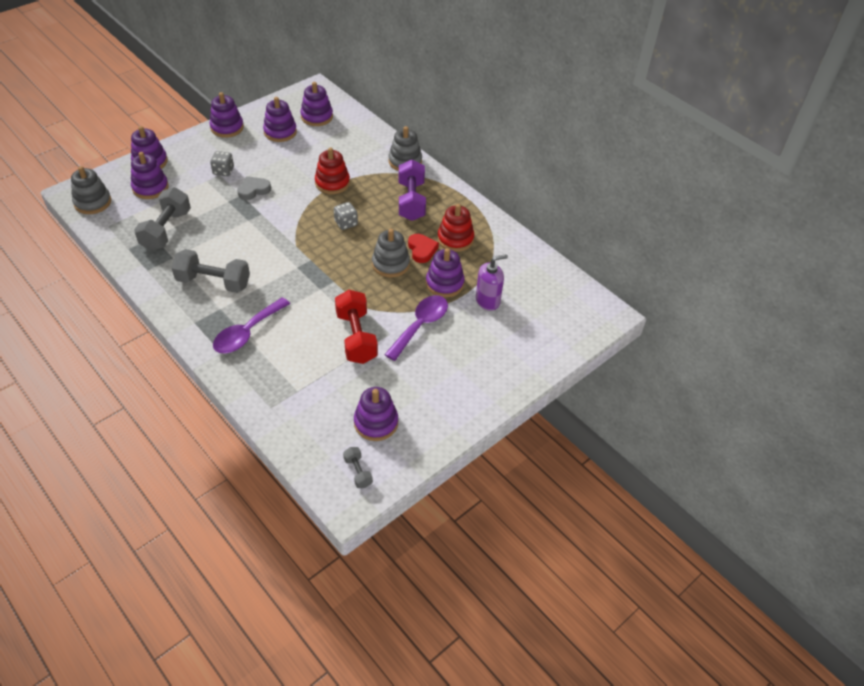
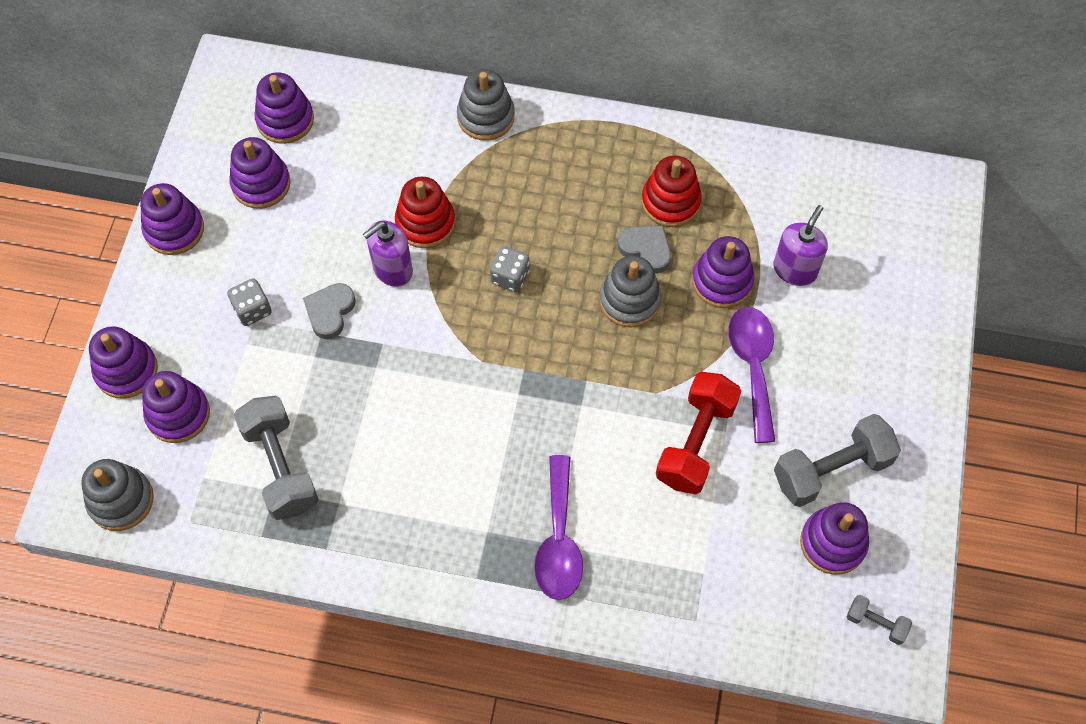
camera: 35 degrees left, 15 degrees up
(213, 282) = (435, 499): grey dumbbell -> grey dumbbell (831, 469)
(298, 191) = (392, 269): none -> purple soap dispenser
(356, 337) = (696, 442): red dumbbell -> red dumbbell turned 75 degrees clockwise
(411, 201) = (558, 179): purple dumbbell -> none
(422, 250) = (646, 249): red heart -> grey heart

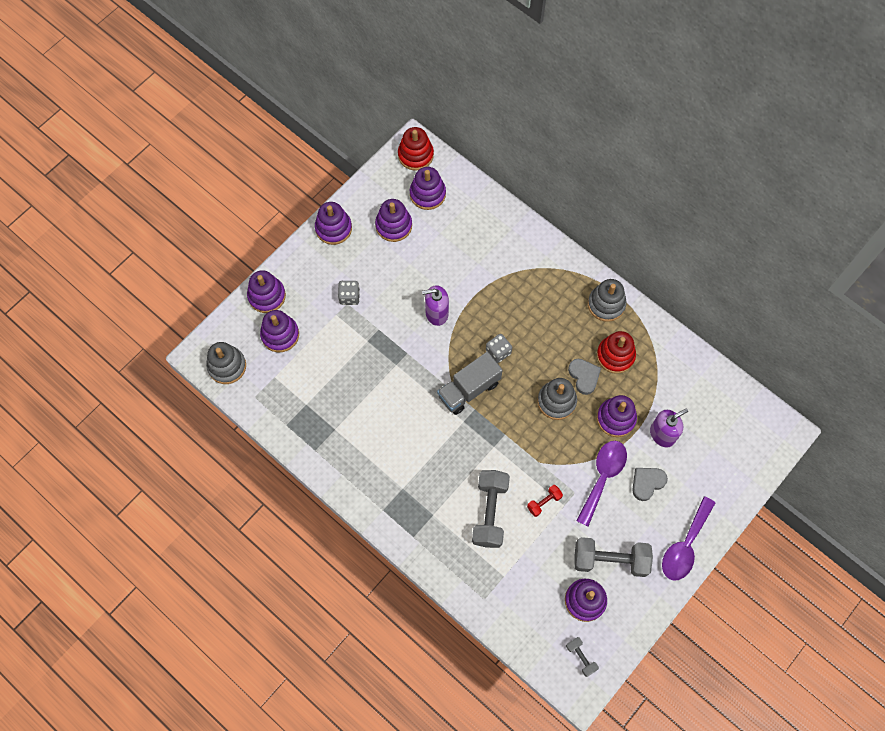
camera: 30 degrees right, 5 degrees up
(280, 467) = (316, 393): grey dumbbell -> grey dumbbell (489, 512)
(330, 312) = (389, 320): grey heart -> grey heart (647, 483)
(425, 223) = (470, 295): red stacking toy -> red stacking toy (415, 155)
(486, 117) = (540, 249): grey stacking toy -> grey stacking toy (606, 304)
(500, 347) = (469, 389): none -> grey truck
(558, 540) = (437, 514): purple spoon -> purple spoon (685, 546)
(696, 442) = (544, 502): red dumbbell -> red dumbbell, size x0.49

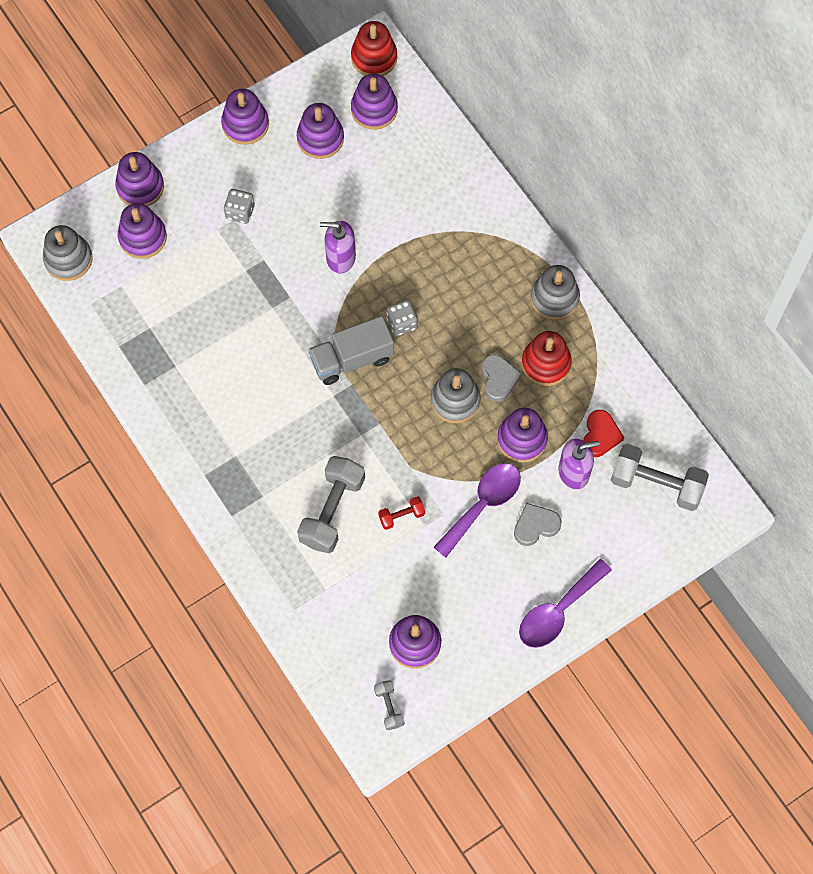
camera: 15 degrees right, 0 degrees up
(610, 560) = (460, 604): grey dumbbell -> grey dumbbell (656, 484)
(673, 400) = (600, 435): none -> red heart

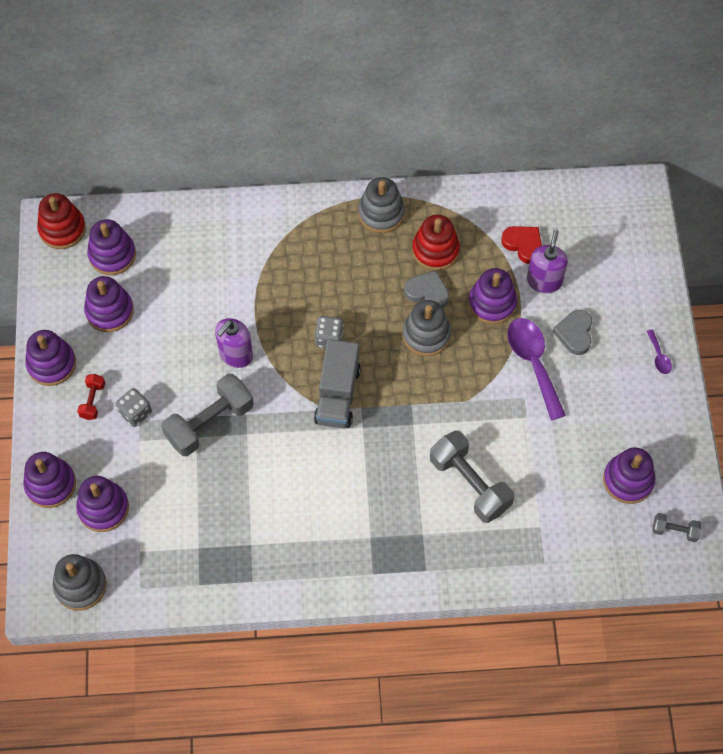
camera: 60 degrees left, 5 degrees down
(401, 516) = (507, 431): red dumbbell -> red dumbbell (93, 401)
(558, 611) = (659, 356): purple spoon -> purple spoon, size x0.46
(656, 484) = (589, 227): grey dumbbell -> grey dumbbell (209, 423)

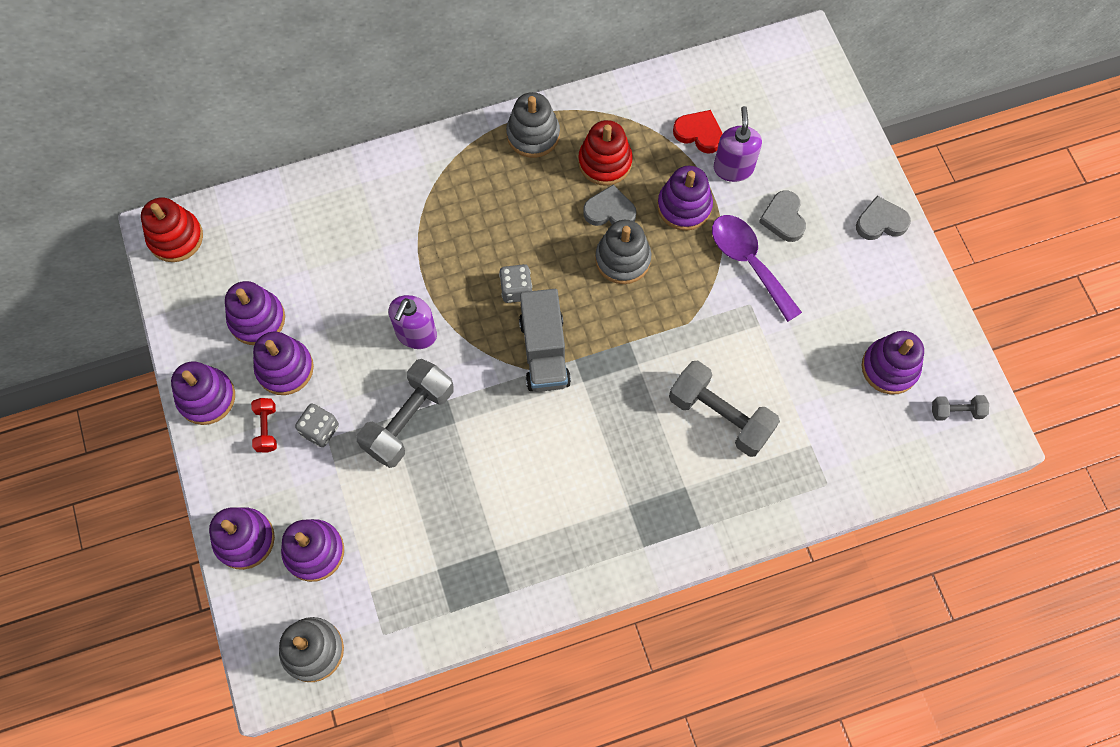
camera: 15 degrees left, 5 degrees up
(112, 255) = (242, 254): purple stacking toy -> purple stacking toy (285, 368)
(659, 356) = (880, 222): purple spoon -> grey heart

